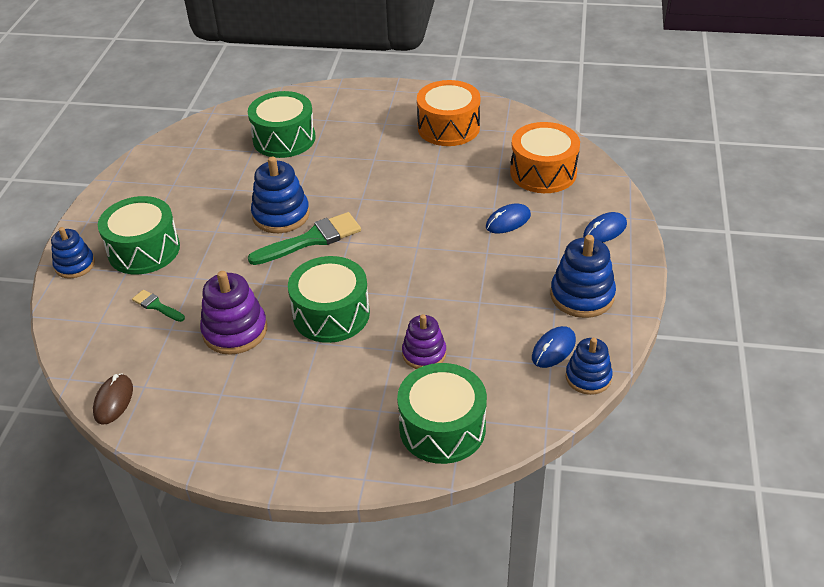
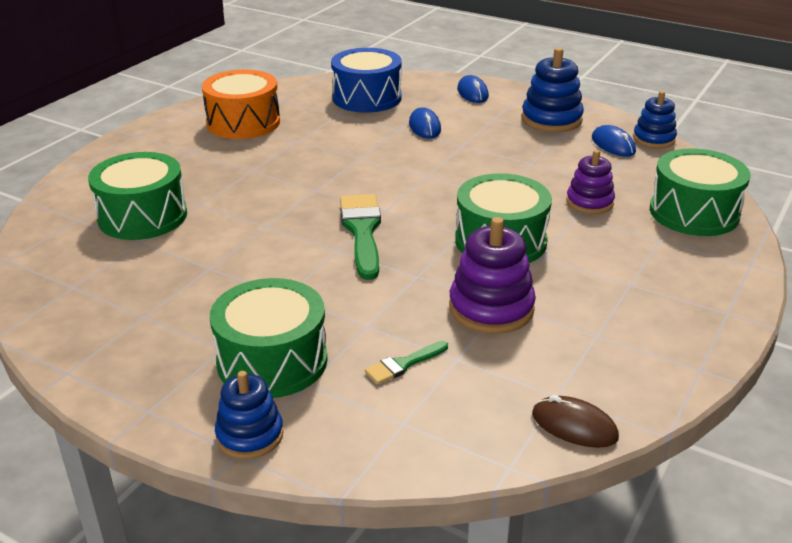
camera: 70 degrees left, 10 degrees down
(281, 215) = (297, 243): blue stacking toy -> none
(543, 172) = (367, 98): orange drum -> blue drum

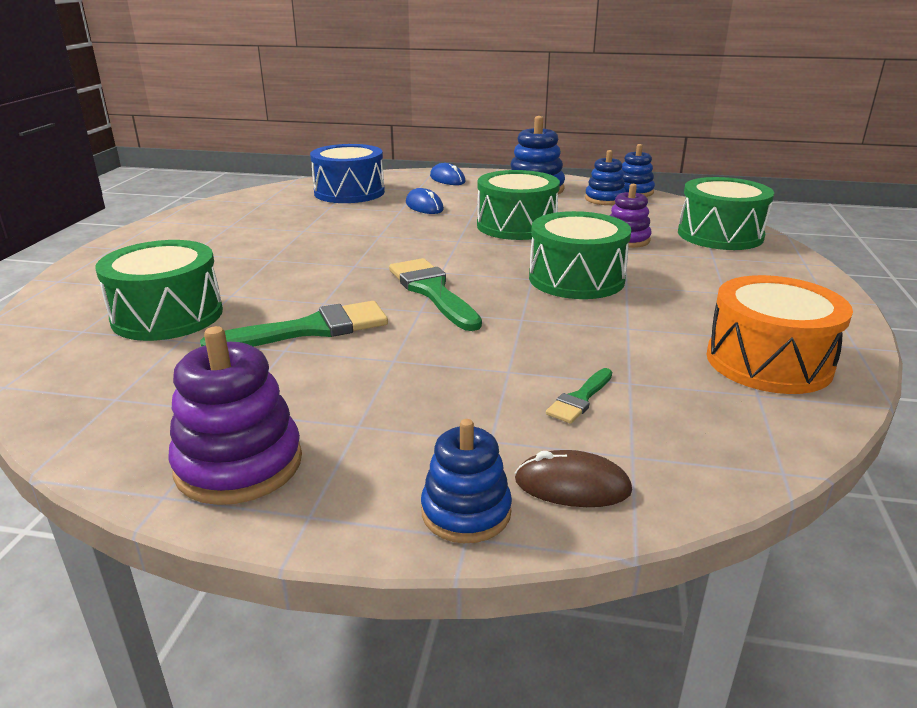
camera: 20 degrees left, 5 degrees down
(239, 252) = (309, 330): none -> green brush
(243, 123) = (233, 224): orange drum -> orange drum (768, 362)
(272, 361) = (430, 426): green drum -> green drum (516, 226)
(491, 308) = (620, 333): purple stacking toy -> purple stacking toy (239, 464)
(574, 426) = (803, 418): brown mouse -> brown mouse (572, 486)
(613, 145) = (604, 199): blue mouse -> blue stacking toy

